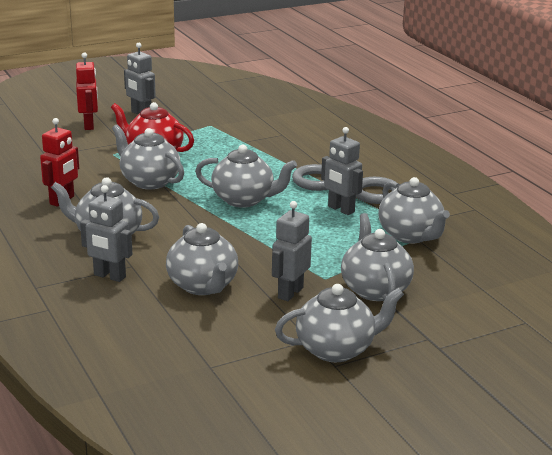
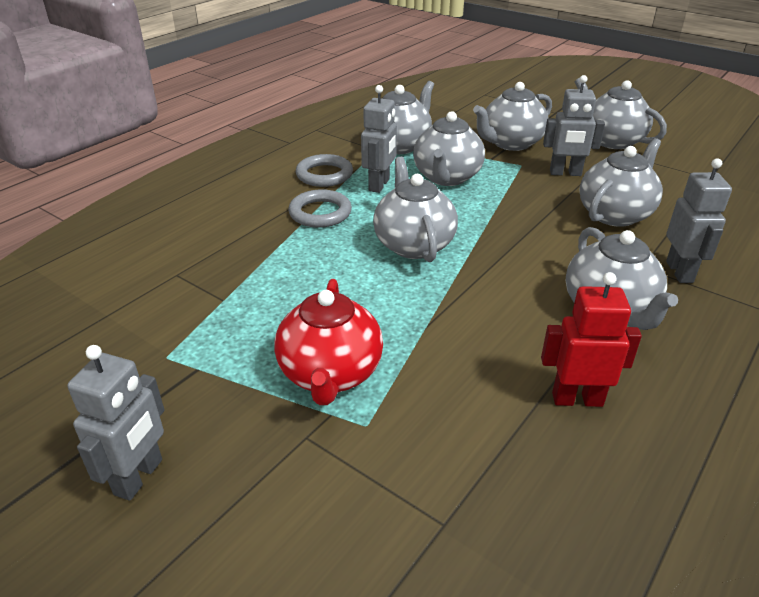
camera: 115 degrees left, 10 degrees up
(89, 125) = (245, 537): red robot -> none
(149, 181) = (433, 337): grey teapot -> grey teapot (446, 177)

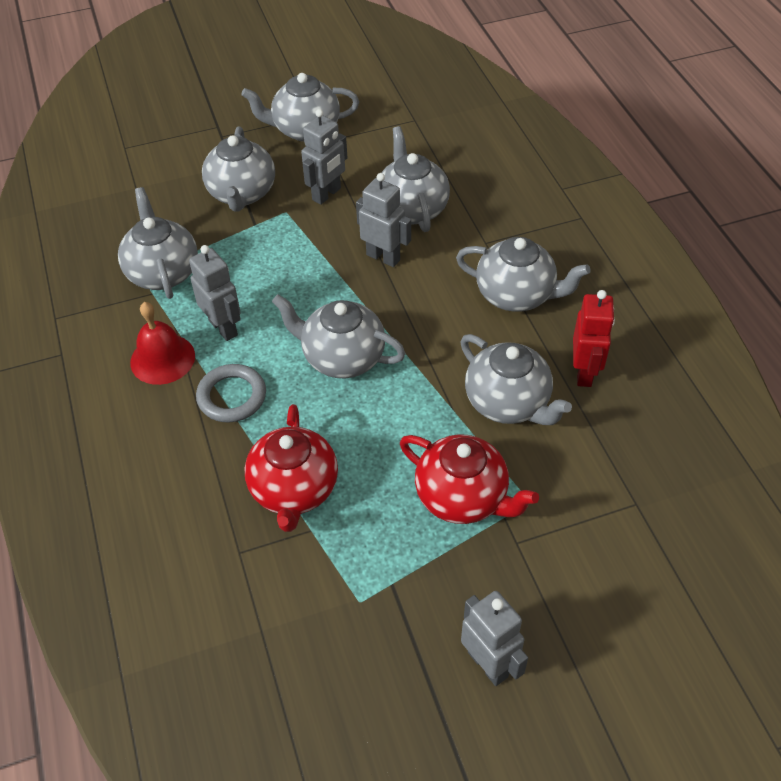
camera: 55 degrees left, 15 degrees up
(257, 275) = (294, 490): none -> red teapot
(324, 175) = (162, 359): grey ring -> red bell
(446, 177) = (257, 274): grey teapot -> grey teapot (508, 403)
(577, 399) = (584, 372): red robot -> red robot turned 150 degrees clockwise
(680, 272) = (507, 228): grey robot -> grey robot (383, 257)

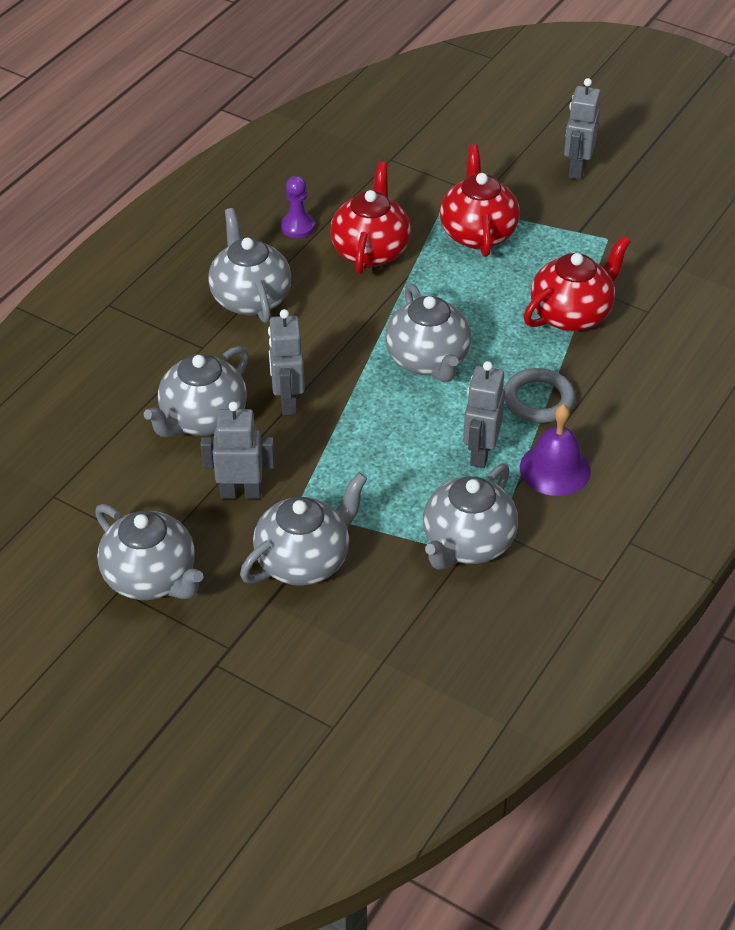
camera: 130 degrees left, 5 degrees down
(162, 359) = (555, 469): red bell -> purple bell
(508, 403) = (371, 250): grey teapot -> red teapot
(584, 372) = (297, 227): red robot -> purple pawn

